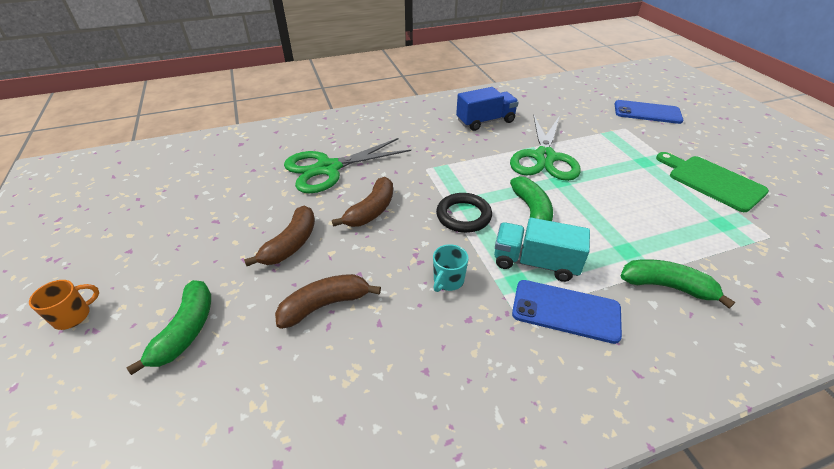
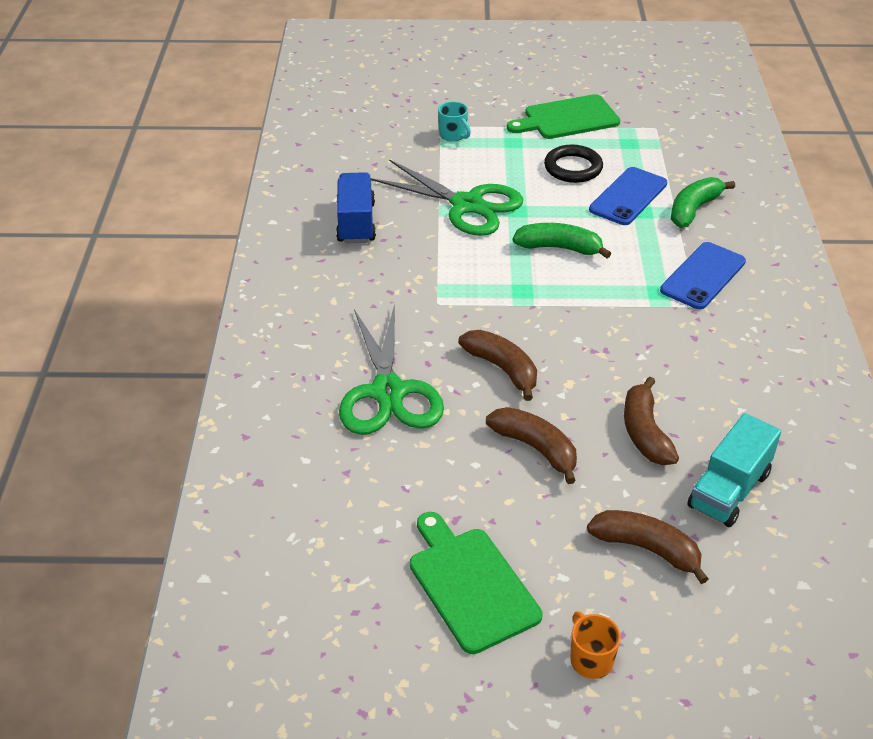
camera: 70 degrees left, 0 degrees up
(154, 240) = (470, 585): none -> green cutting board
(186, 331) = (647, 549): green banana -> brown banana
(448, 280) = (641, 337): turquoise mug -> turquoise mug (453, 135)
(463, 216) = (545, 298): black ring -> black ring (573, 168)
(535, 263) = (637, 272): turquoise truck -> turquoise truck (729, 490)
(647, 112) = (418, 97): blue phone -> blue phone (628, 197)

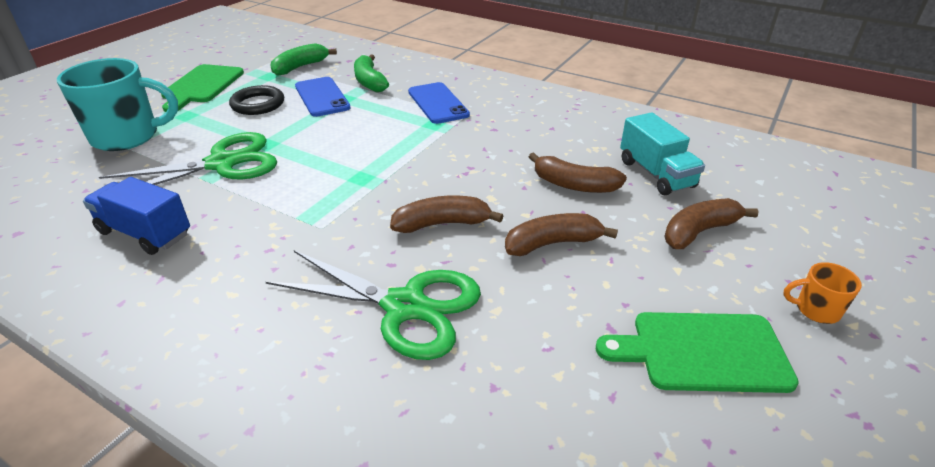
camera: 60 degrees left, 5 degrees down
(453, 135) = (127, 137): turquoise mug -> turquoise mug, size x2.24
(559, 248) = (336, 143): green banana -> green banana (300, 67)

